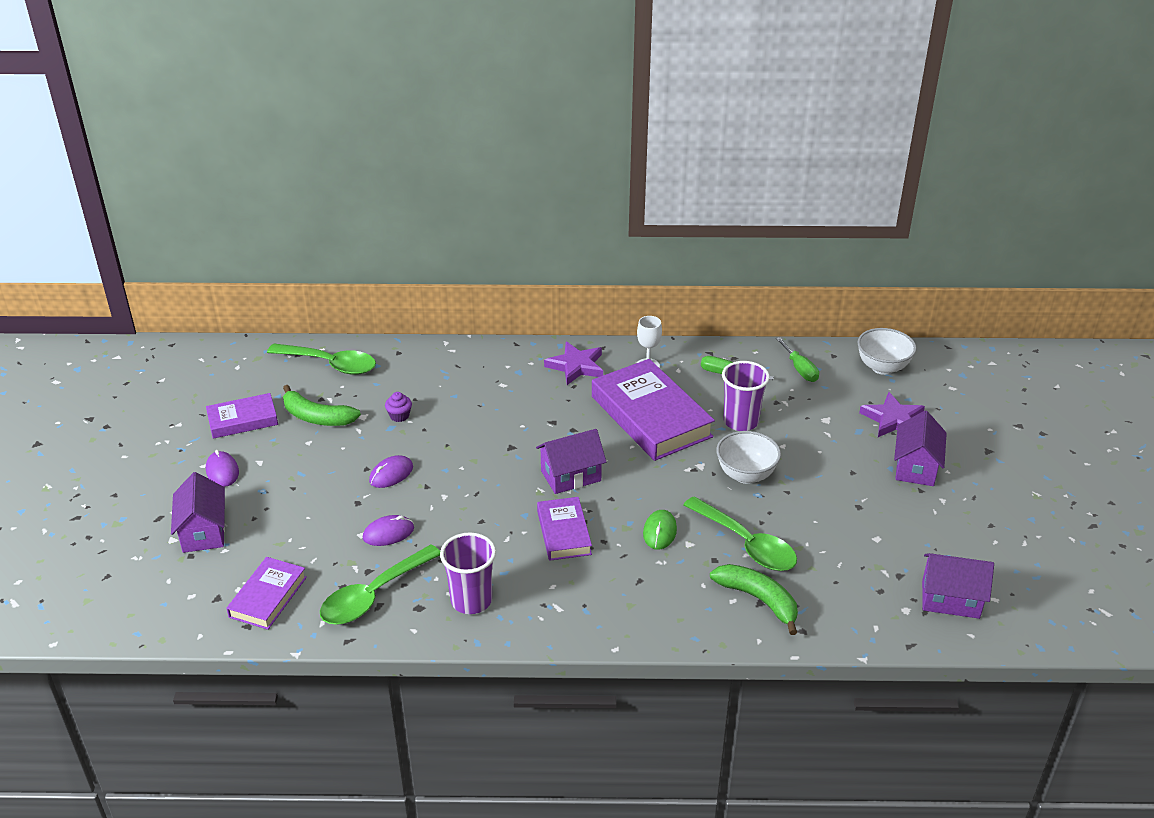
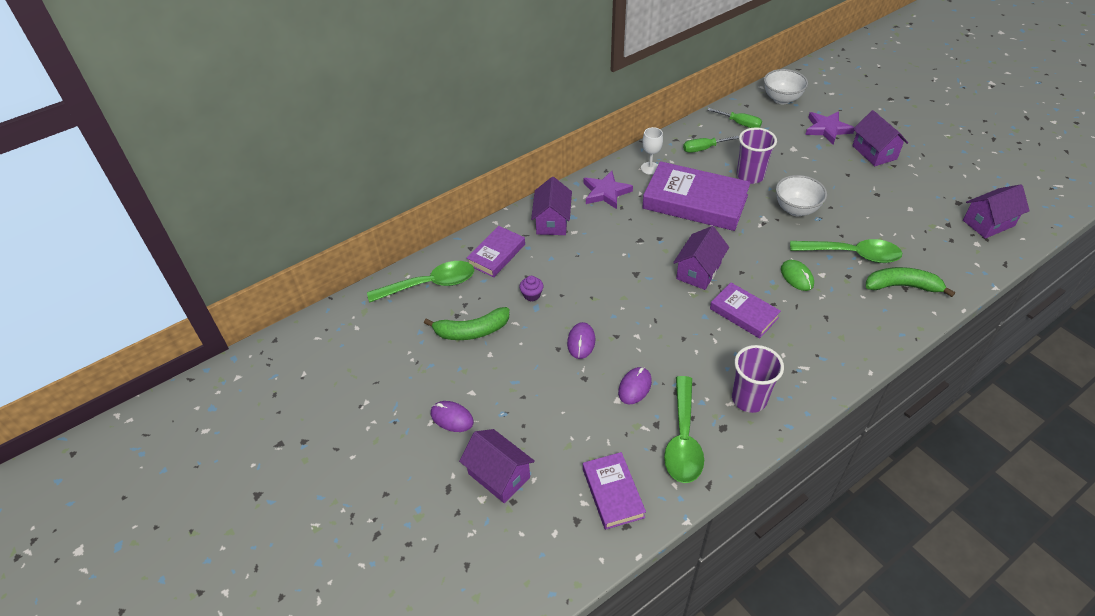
camera: 35 degrees left, 10 degrees up
(243, 420) = (416, 367): purple book -> purple book (496, 254)
(494, 366) = (552, 221): none -> purple house

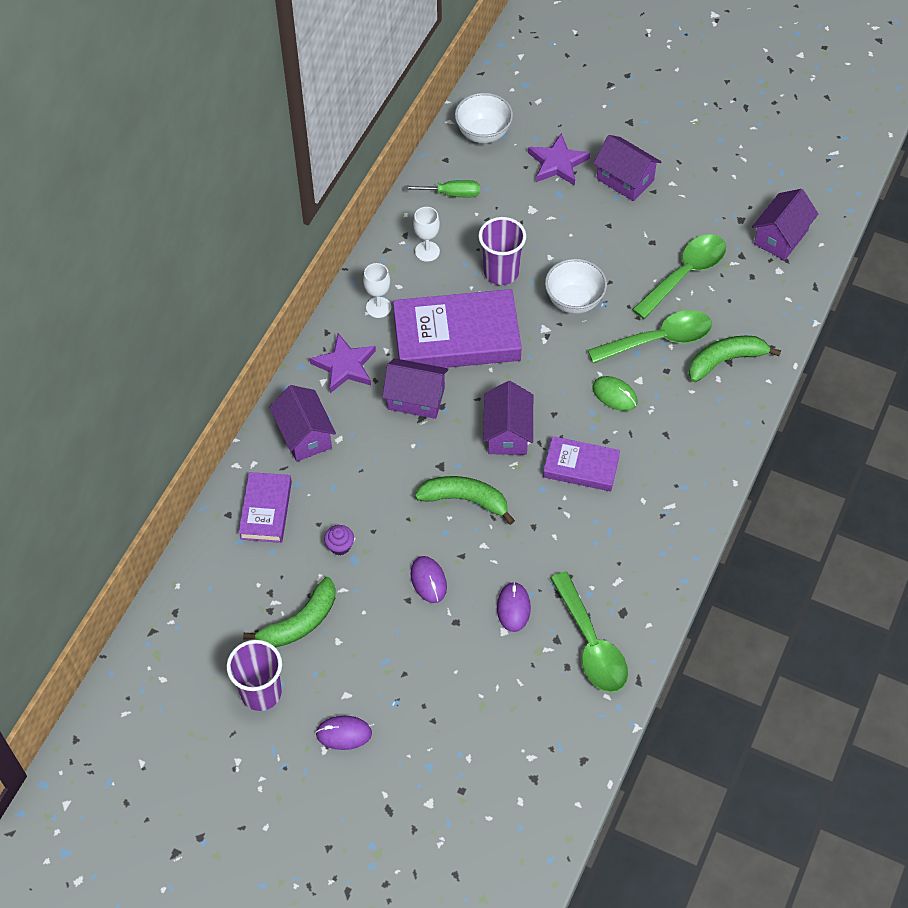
camera: 30 degrees left, 10 degrees up
(430, 284) = (212, 585): green spoon -> green spoon (685, 274)
(499, 475) = (431, 771): purple house -> purple house (416, 398)
(613, 493) = (553, 733): purple book -> none
(641, 301) = (465, 500): none -> green banana
(703, 149) = (427, 251): green screwdriver -> white goblet
(749, 399) = (633, 568): purple cup -> purple cup (261, 693)

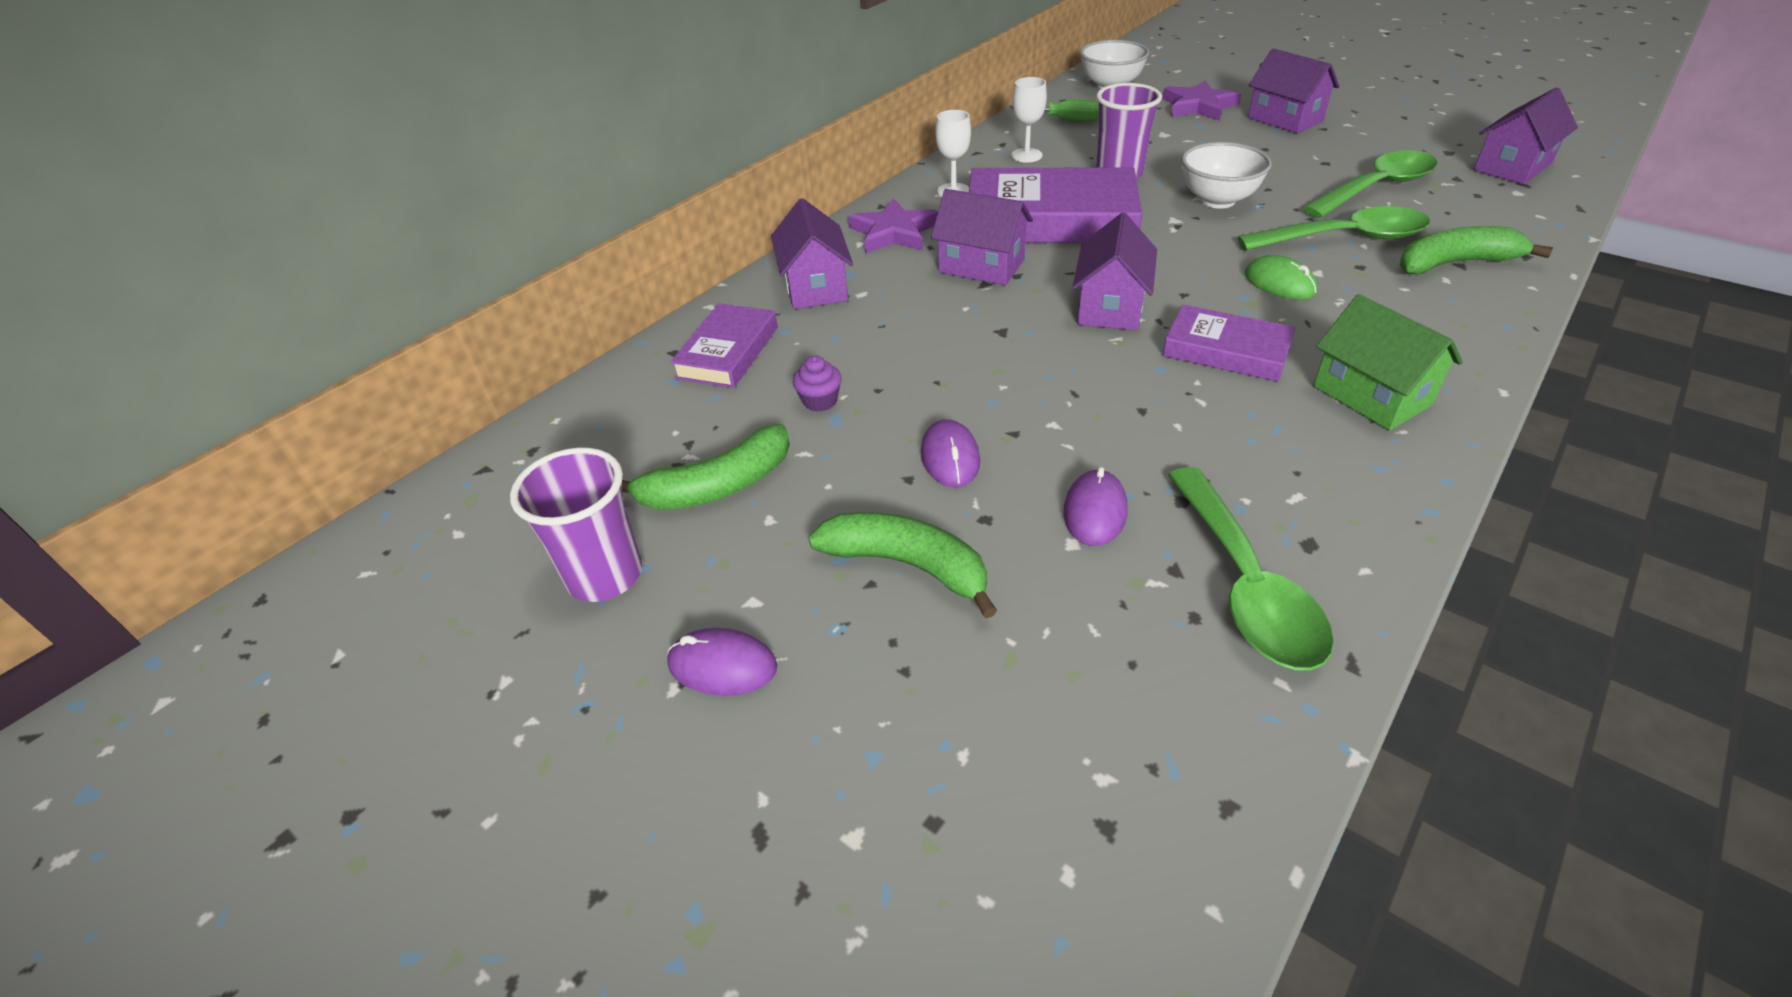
camera: 15 degrees right, 15 degrees down
(465, 500) = (1032, 369): green banana -> green banana (908, 565)
(662, 496) = (1371, 395): none -> green house

